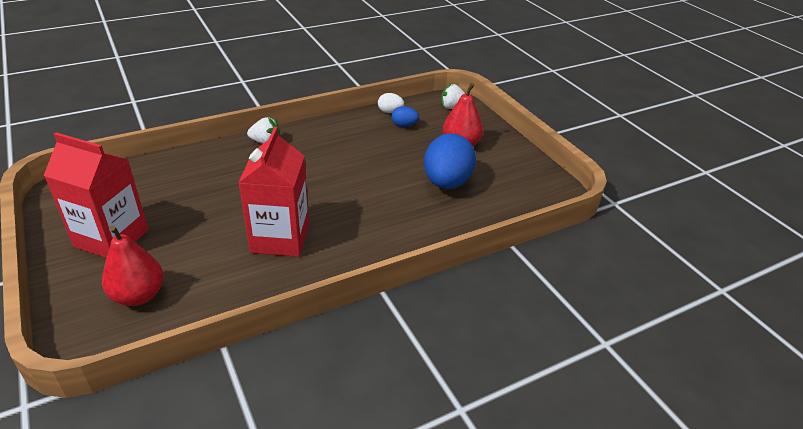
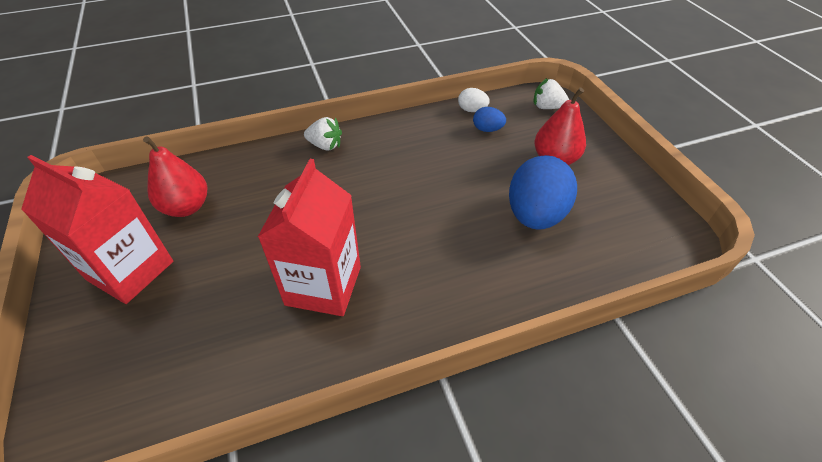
camera: 10 degrees right, 10 degrees up
(138, 295) = (143, 361): red pear -> red pear (186, 207)

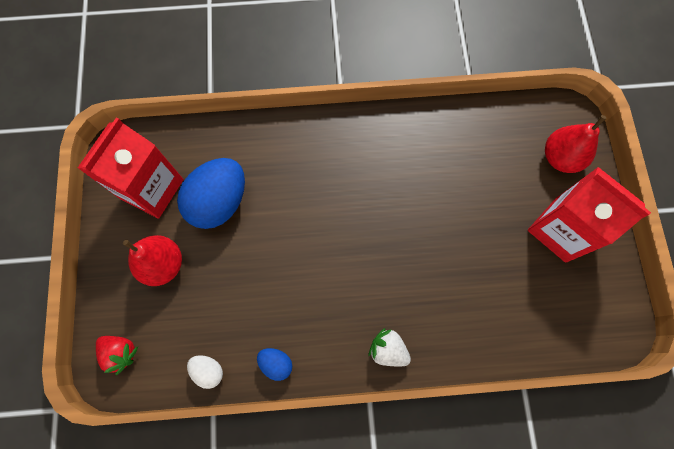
camera: 165 degrees left, 25 degrees up
(186, 207) = (525, 292): red pear -> red pear (560, 158)
(323, 285) = (409, 178): red carton -> red carton (152, 189)
(487, 129) = (207, 330): blue egg -> blue egg (276, 363)
(547, 107) = (121, 352): white strawberry -> red strawberry

